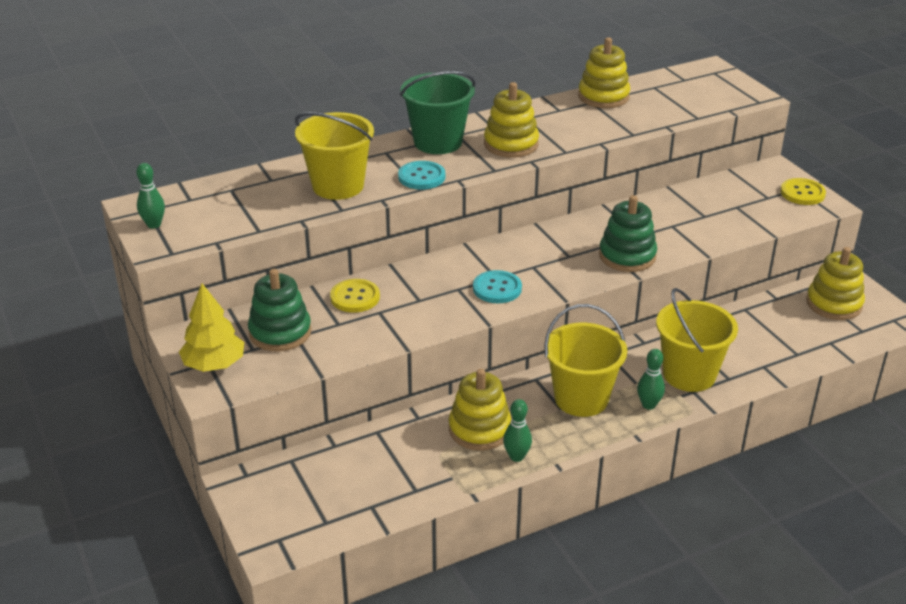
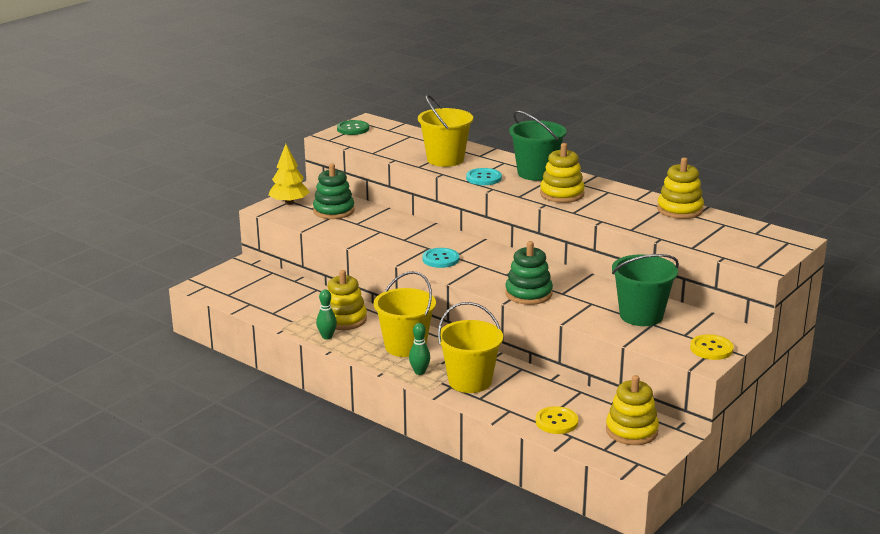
camera: 65 degrees right, 10 degrees down
(154, 224) = (353, 129): green bowling pin -> green button
(355, 297) = (388, 221): yellow button -> yellow button (556, 422)
(716, 207) = (641, 315): none -> green bucket

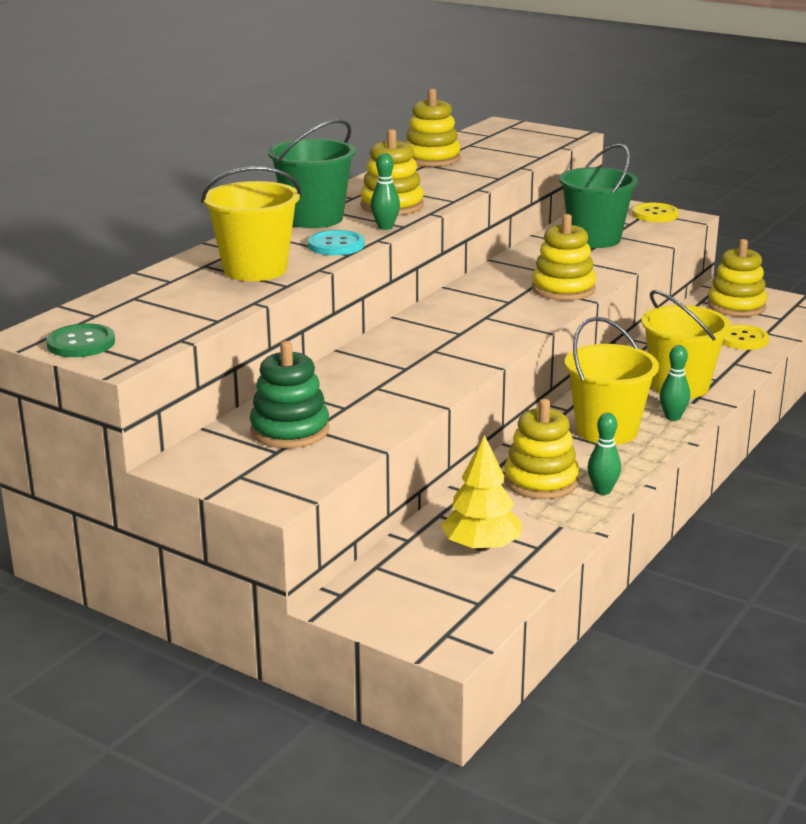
camera: 95 degrees left, 0 degrees up
(289, 203) = (249, 475): yellow tree -> yellow tree (481, 546)
(440, 259) = (473, 340): turquoise button -> none
(516, 191) = (385, 227): none -> green bowling pin
(528, 294) = (563, 289): green stacking toy -> yellow stacking toy

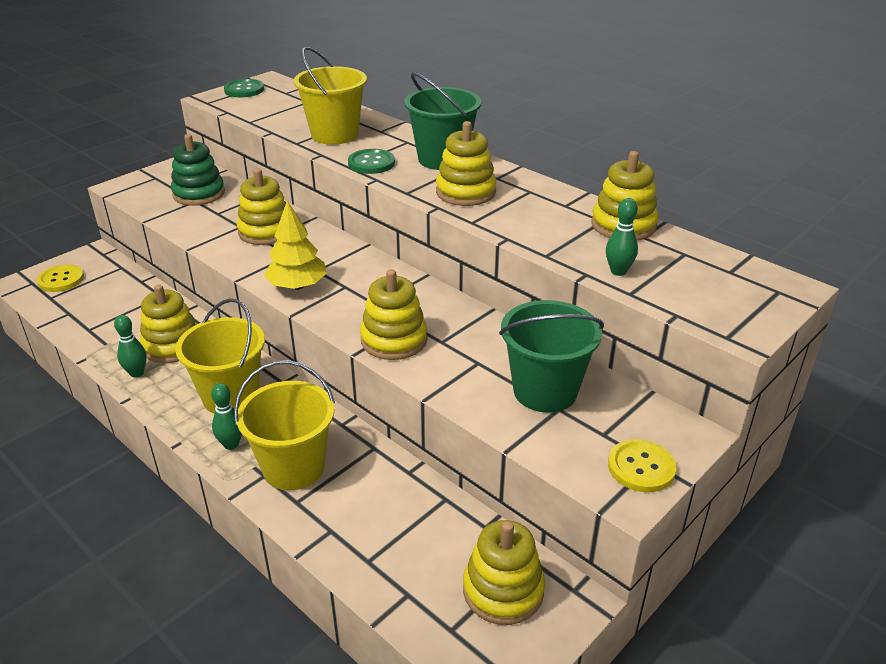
camera: 100 degrees right, 10 degrees up
(336, 245) = (371, 163): turquoise button -> green button
(384, 370) = (266, 231): none -> yellow stacking toy
(385, 227) = (406, 185): green bowling pin -> green bowling pin (618, 271)
(481, 546) = (109, 307): yellow tree -> yellow tree (297, 286)
(742, 339) = (393, 560): yellow button -> yellow button (61, 280)

